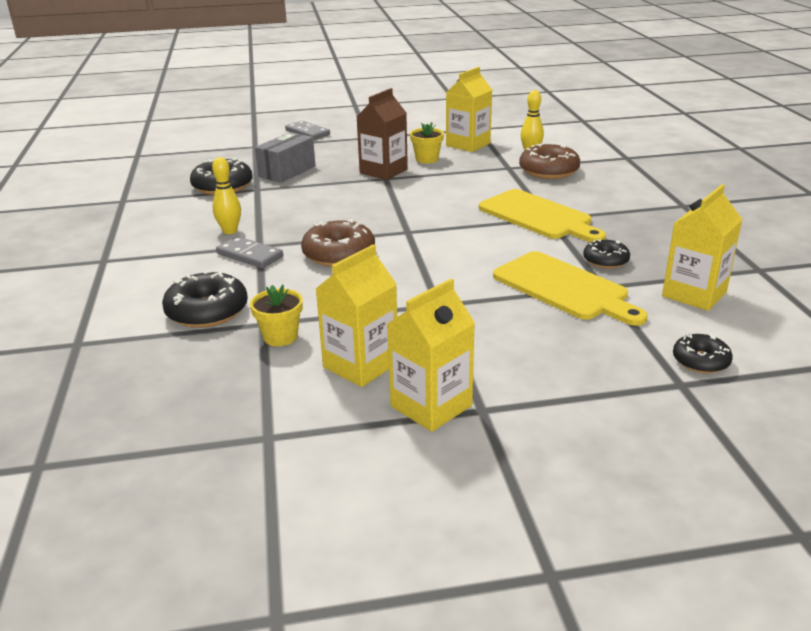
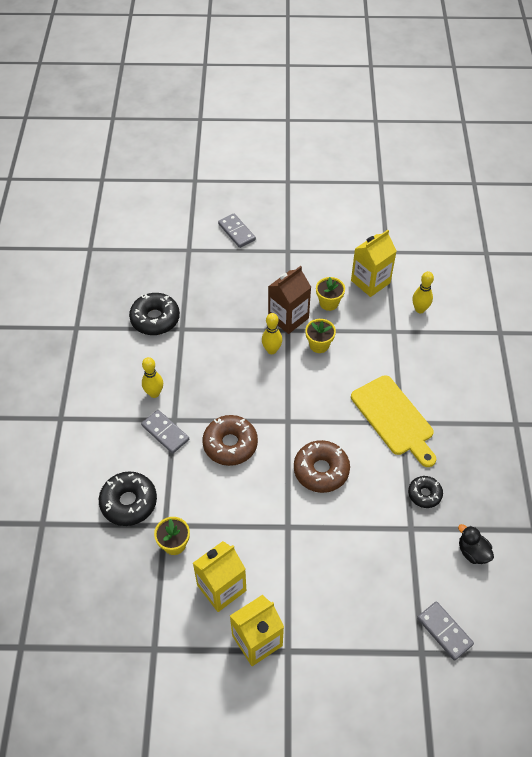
camera: 10 degrees right, 25 degrees up
(287, 171) = (209, 302): grey box -> none
(371, 191) = (271, 350): none -> yellow bowling pin
(426, 183) = (319, 345): none -> yellow flower pot
(548, 171) = (425, 344): brown donut -> brown donut (321, 470)
(564, 288) = (382, 525): yellow cutting board -> none
(694, 294) = (472, 552): yellow carton -> black duck
(700, 361) = (444, 631): black donut -> grey domino

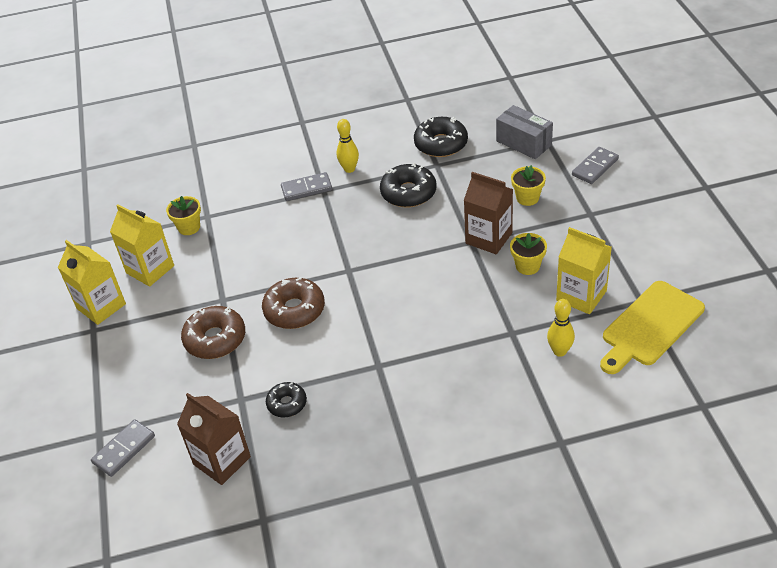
camera: 80 degrees right, 10 degrees down
(129, 502) = (225, 187): black donut -> black donut (408, 193)
(165, 432) = (306, 189): grey domino -> grey domino turned 45 degrees clockwise
(184, 265) = (524, 143): none -> grey box
(230, 444) = (306, 235): brown donut -> brown donut (215, 339)
(271, 350) = (437, 236): yellow bowling pin -> none
(319, 345) = (461, 271): yellow flower pot -> yellow flower pot (527, 198)
(394, 418) = (382, 357): yellow cutting board -> yellow cutting board (650, 326)
(472, 552) = (222, 460): black duck -> brown carton

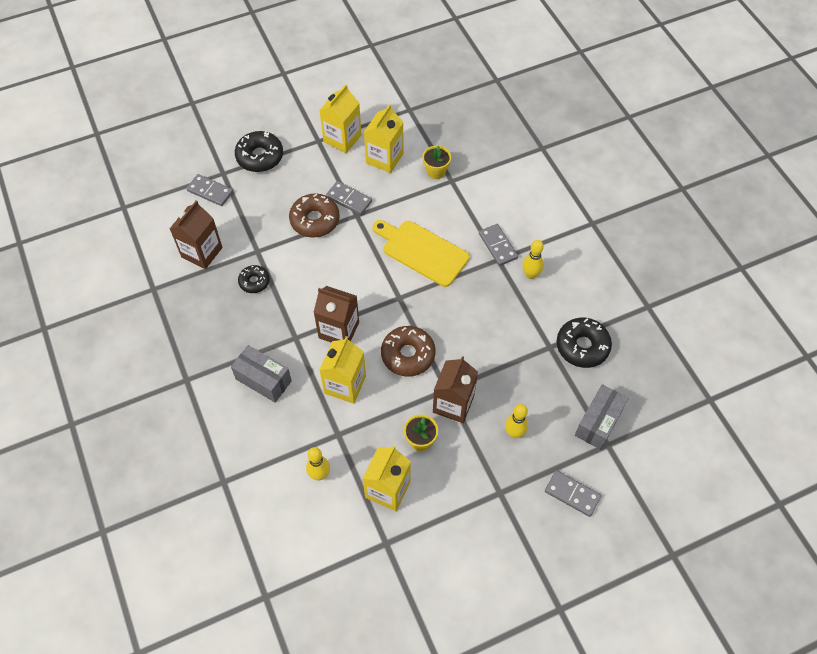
camera: 75 degrees right, 15 degrees up
(197, 305) = (349, 199): none -> grey domino
(294, 310) = (350, 267): brown donut -> brown donut (408, 355)
(378, 325) = (339, 330): none -> brown carton
(408, 193) = (505, 328): black donut -> black donut (260, 156)
(430, 398) = (263, 380): none -> grey box
(450, 323) = (345, 384): none -> yellow carton
(527, 198) = (514, 433): yellow flower pot -> yellow bowling pin
(650, 326) = (355, 551): yellow cutting board -> yellow cutting board (422, 251)

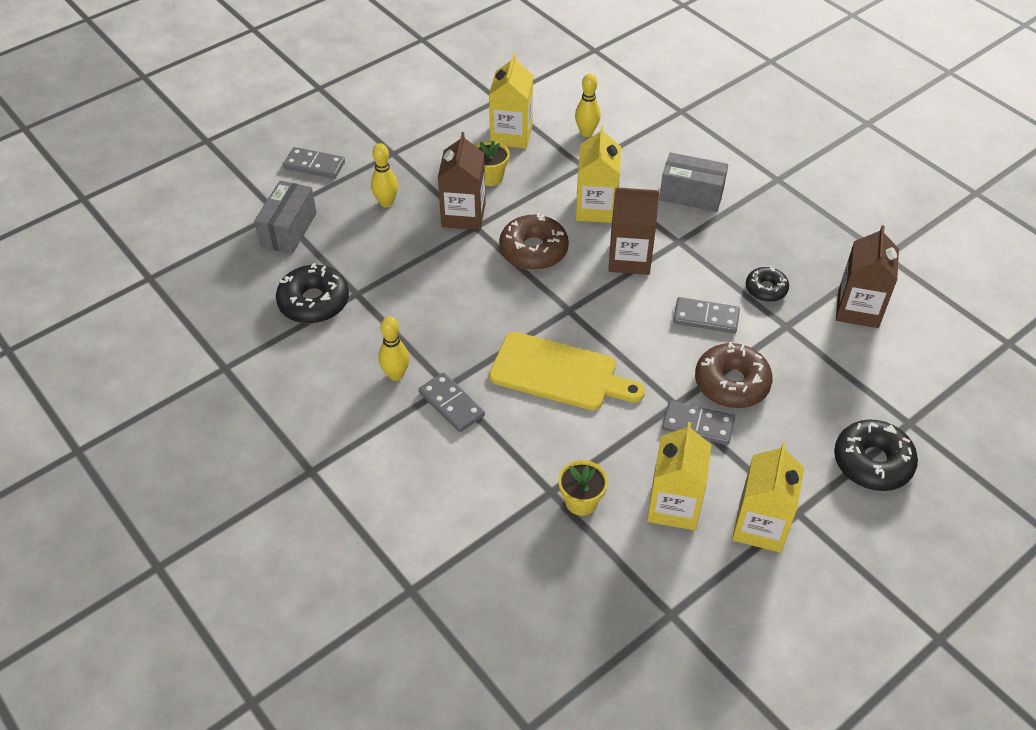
camera: 165 degrees right, 10 degrees down
(210, 191) = (907, 391): grey domino -> grey domino (706, 318)

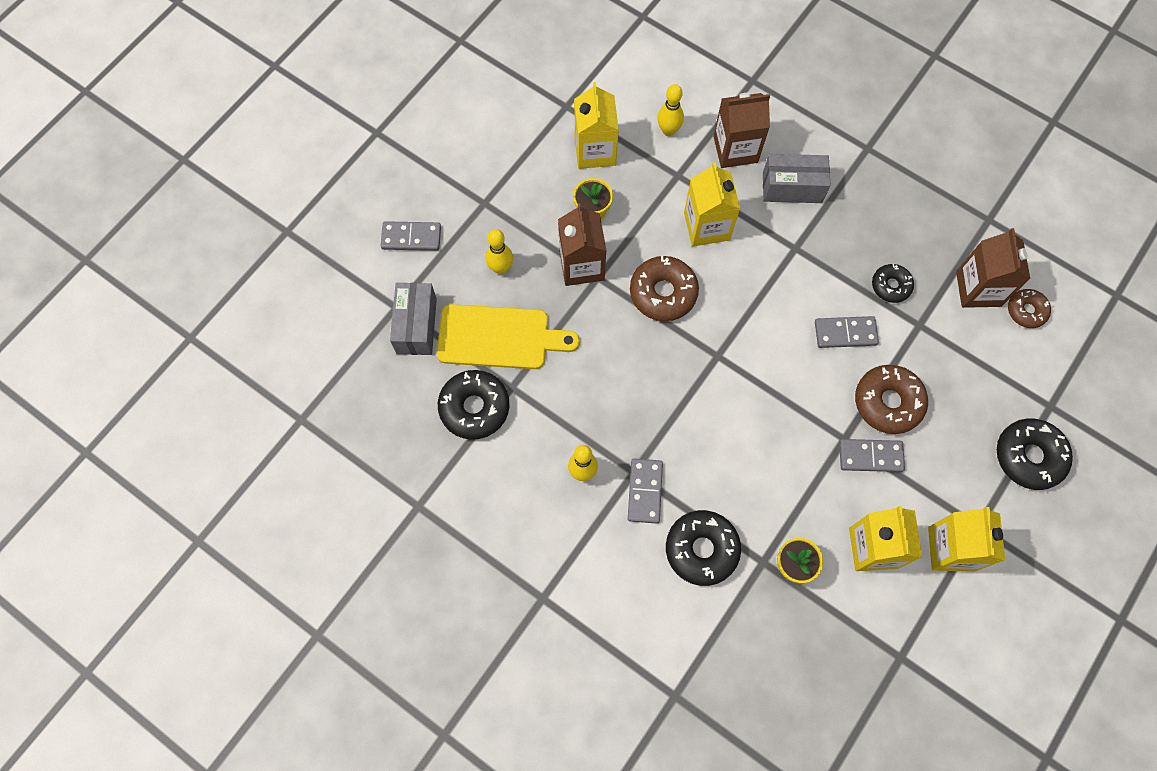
camera: 15 degrees left, 20 degrees up
(451, 404) = (645, 491): grey domino -> grey domino turned 60 degrees clockwise
(490, 466) = (701, 549): none -> black donut
(559, 373) = (731, 431): yellow cutting board -> yellow cutting board (499, 337)
(629, 259) = (756, 280): brown carton -> brown carton (735, 149)
(904, 337) = (1026, 311): none -> brown donut

